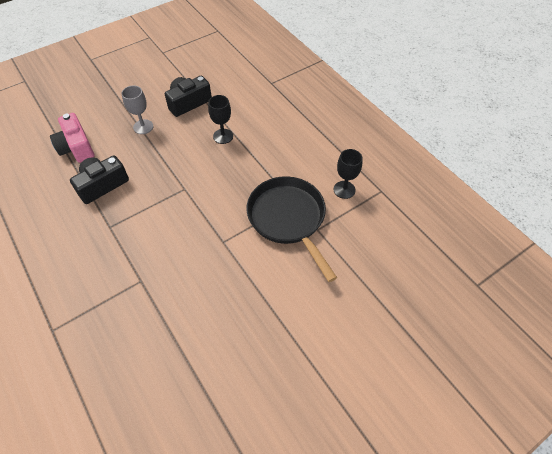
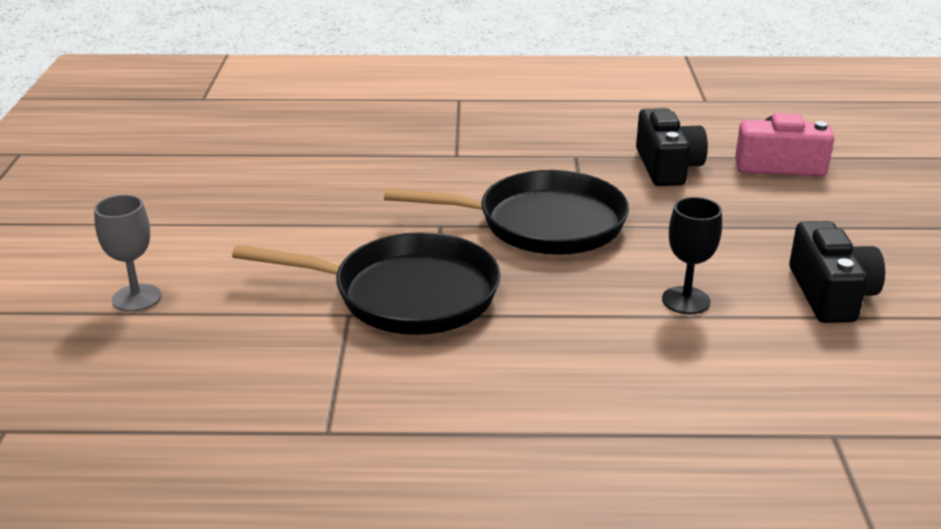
camera: 125 degrees right, 25 degrees down
(143, 127) = (787, 229): grey goblet -> grey goblet (136, 298)
(194, 204) = (542, 223): none -> black pan
(344, 190) = (389, 384): black goblet -> none

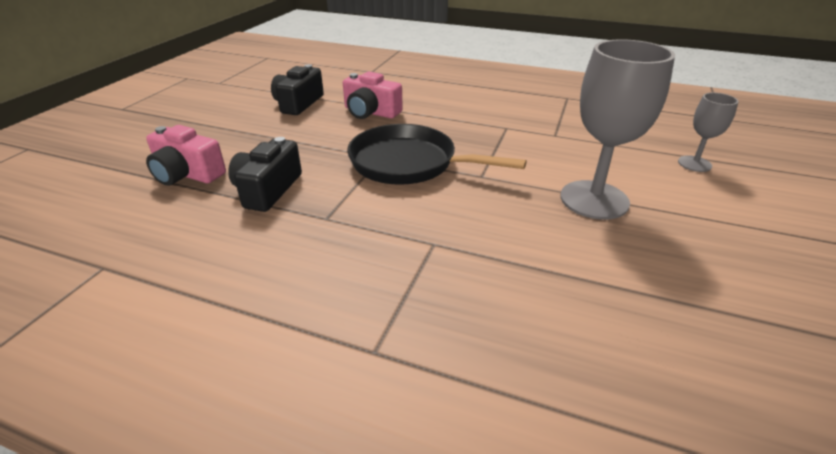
camera: 160 degrees left, 5 degrees up
(296, 220) = (594, 200): none -> grey goblet
(406, 294) = (519, 138): black pan -> none
(686, 300) = (370, 112): black goblet -> pink camera

